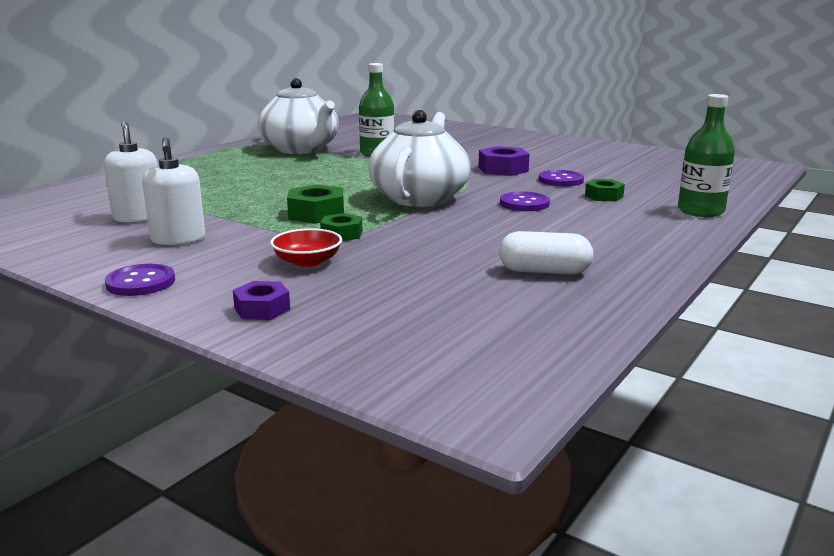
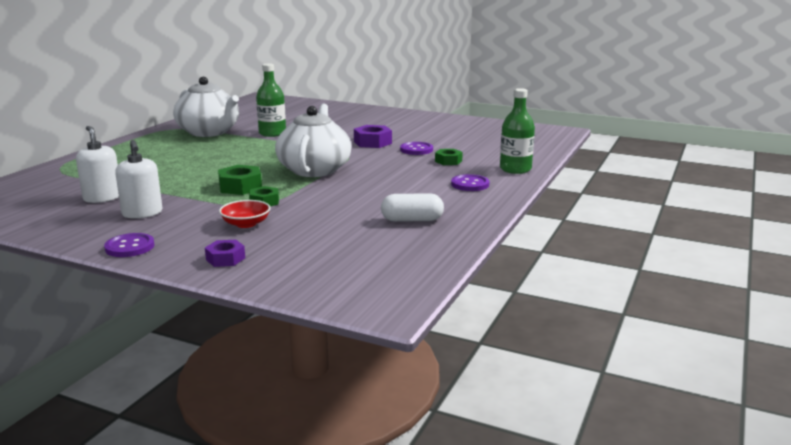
camera: 10 degrees left, 0 degrees up
(524, 204) = (392, 170): purple button -> purple button (470, 184)

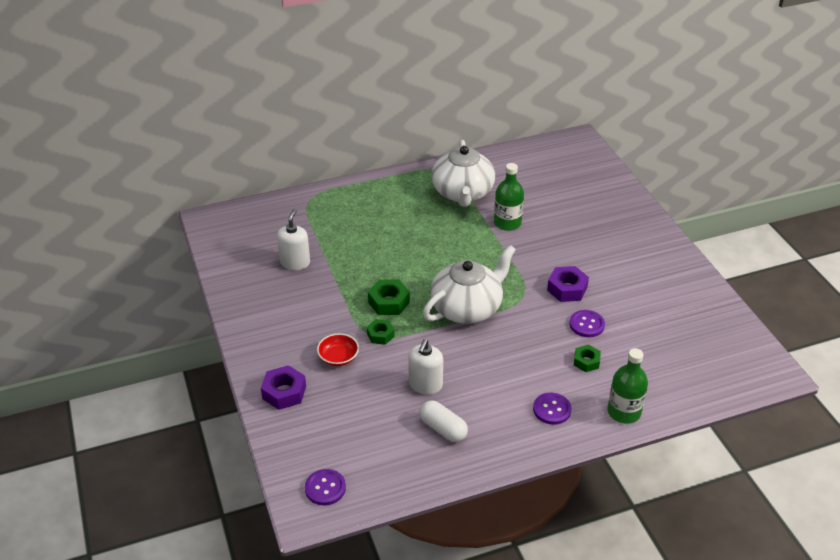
camera: 45 degrees right, 20 degrees up
(130, 247) = (251, 340): purple button -> purple button (325, 488)
(142, 213) = (297, 300): white soap dispenser -> white soap dispenser (425, 385)
(225, 259) = (284, 392): purple nut -> purple nut, size x1.53

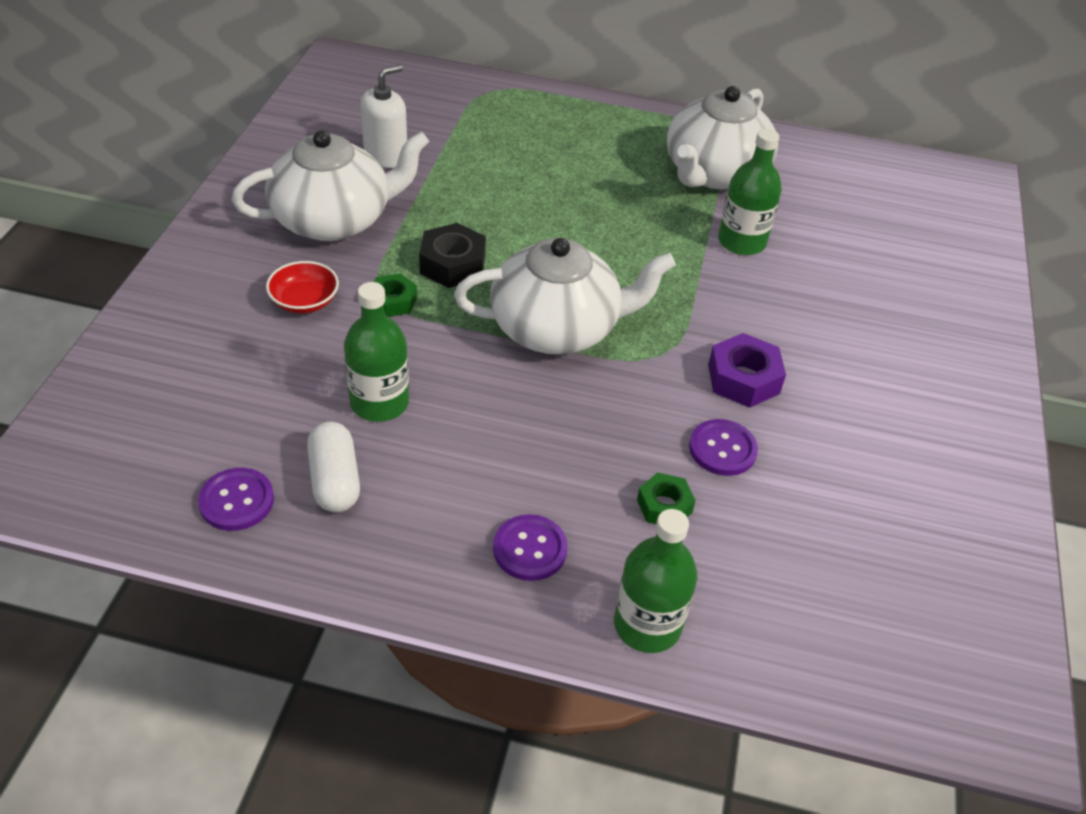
camera: 30 degrees right, 5 degrees up
(284, 392) = (185, 308): purple nut -> none
(306, 309) = (334, 220): none -> white teapot
(325, 488) = (86, 467): purple button -> purple button (236, 501)
(389, 302) = (452, 264): green nut -> black nut
(425, 385) = (379, 402): white soap dispenser -> green bottle

